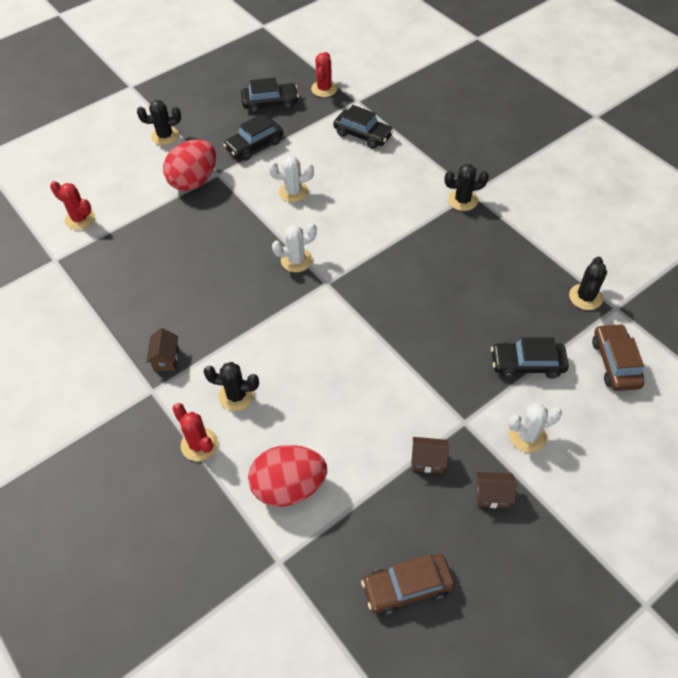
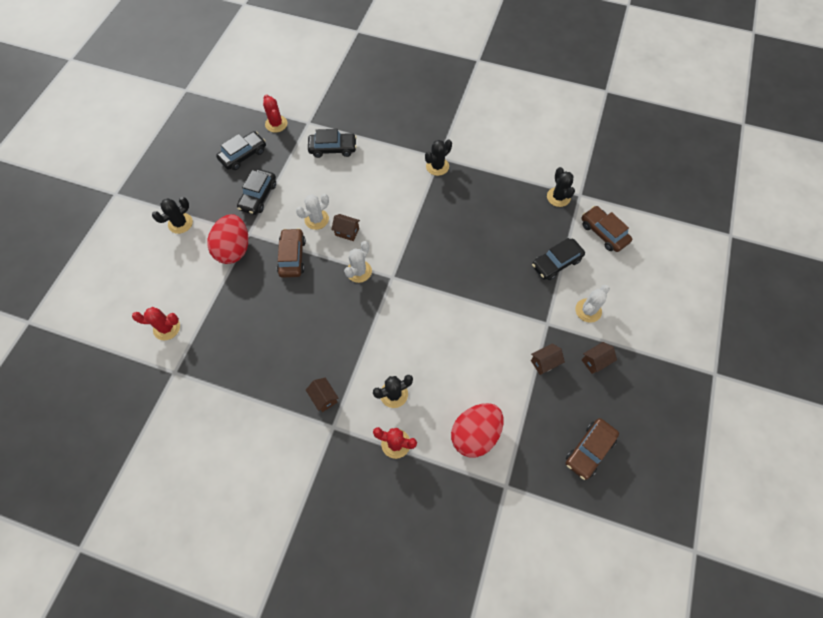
camera: 35 degrees left, 10 degrees up
(242, 214) = (292, 257): none -> brown car
(314, 218) = (347, 232): none -> brown house

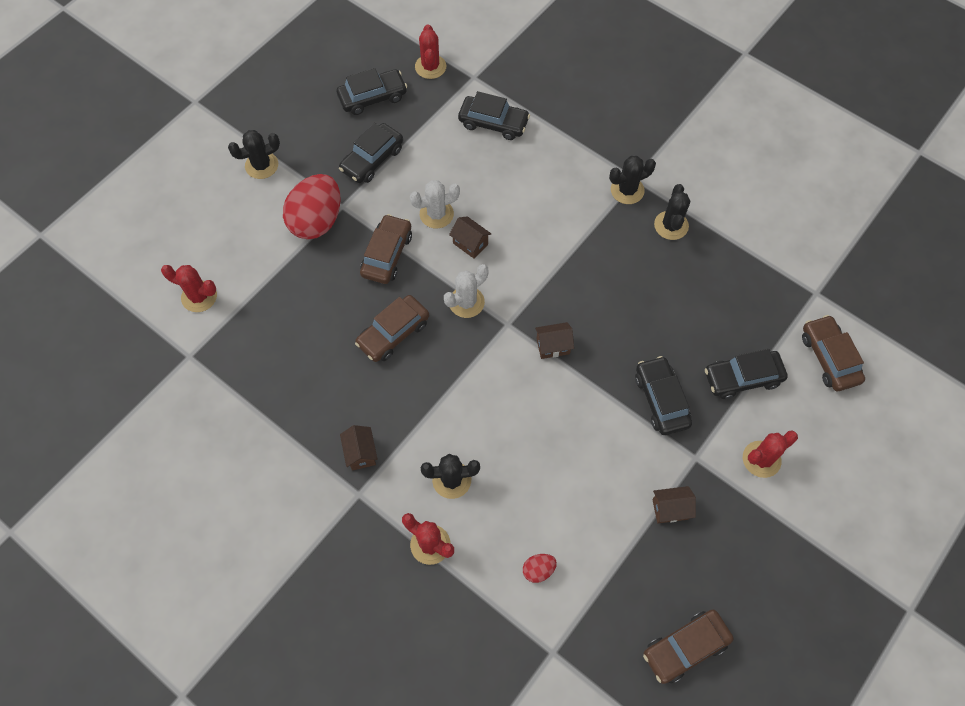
camera: 20 degrees right, 0 degrees up
(316, 308) = (393, 333): none -> brown car
(475, 434) = (538, 570): red egg -> red egg, size x0.43
(511, 294) = (661, 400): none -> black car
(558, 197) = (783, 286): black cactus -> black cactus (671, 225)
(588, 310) = (761, 459): white cactus -> red cactus
(595, 361) = (742, 532): brown house -> brown house (553, 346)

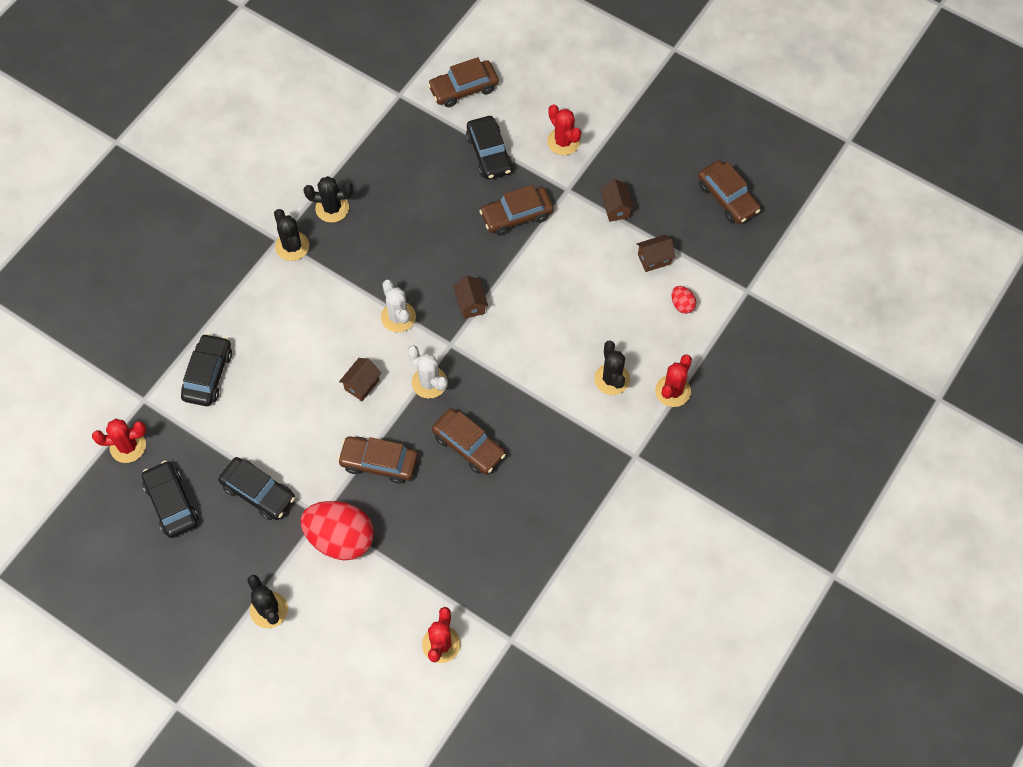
camera: 95 degrees left, 0 degrees up
(361, 453) = (596, 459): brown house -> brown house (654, 259)
(436, 214) = (327, 420): white cactus -> white cactus (398, 317)
(661, 400) = (516, 215): black car -> brown car

